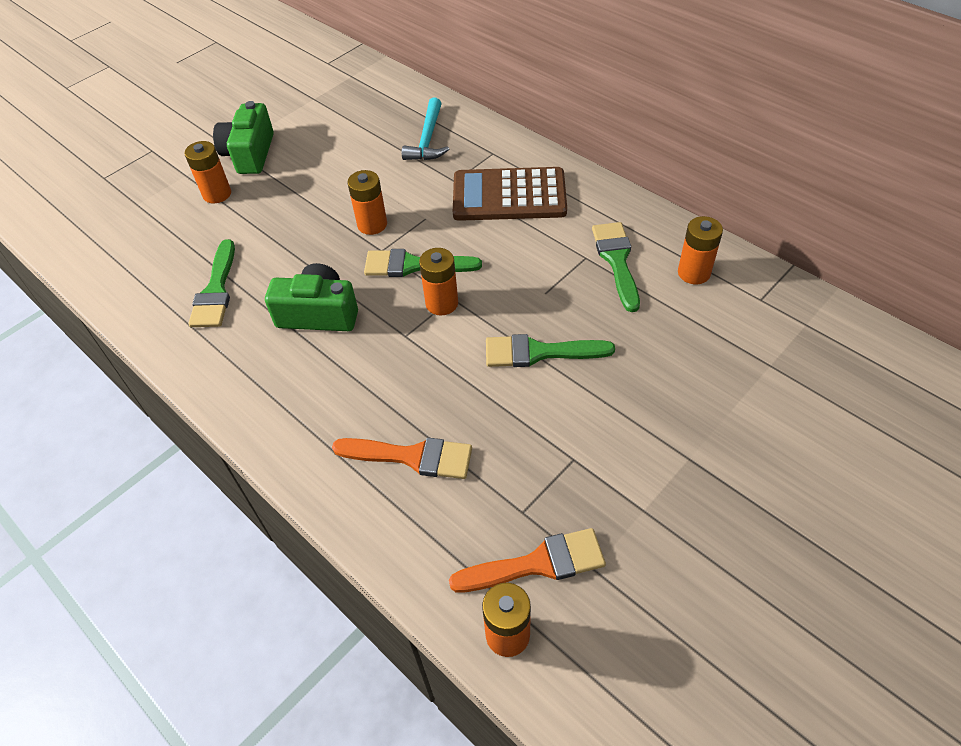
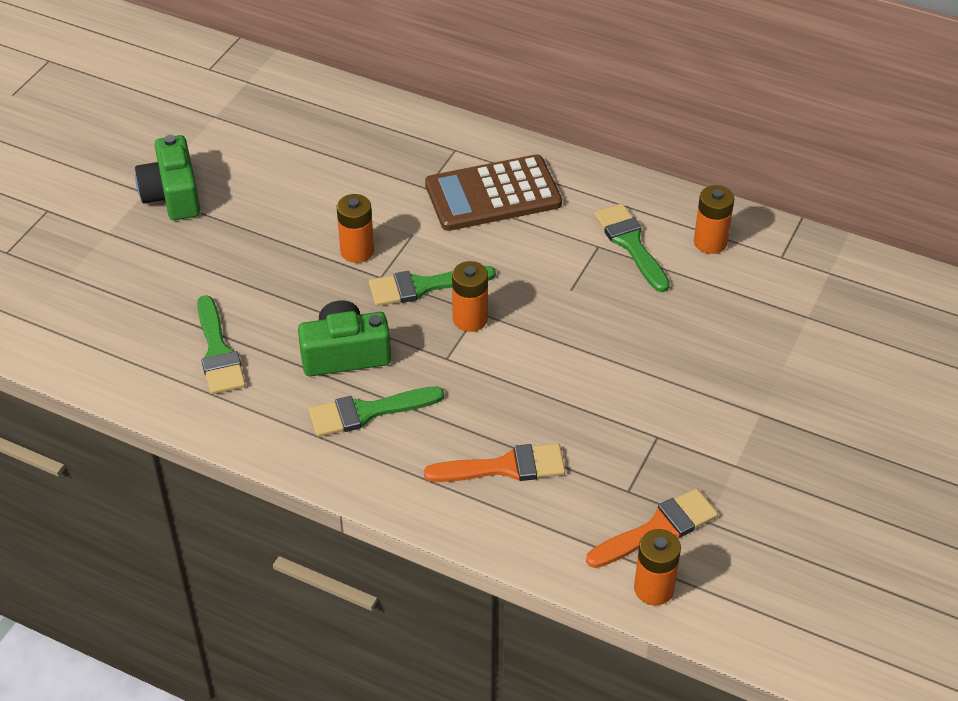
camera: 20 degrees left, 5 degrees down
(217, 194) = (159, 248): orange battery -> none
(428, 139) = (375, 145): turquoise hammer -> none
(539, 352) = (588, 348): green brush -> green brush (367, 412)

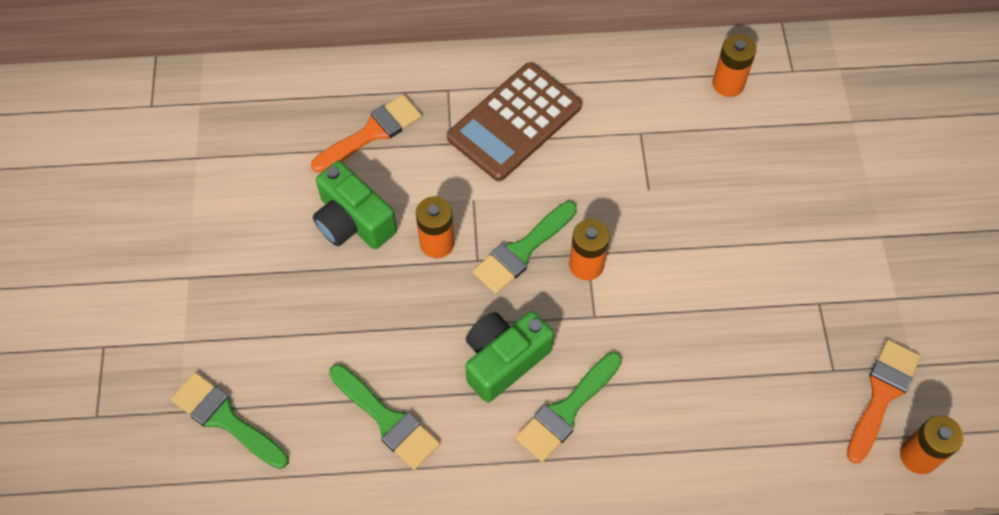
camera: 30 degrees left, 15 degrees up
(172, 195) = (218, 267): green camera -> green camera (353, 221)
(505, 467) = (720, 403): orange brush -> orange brush (372, 133)
(630, 244) = (665, 117): green brush -> green brush (225, 419)

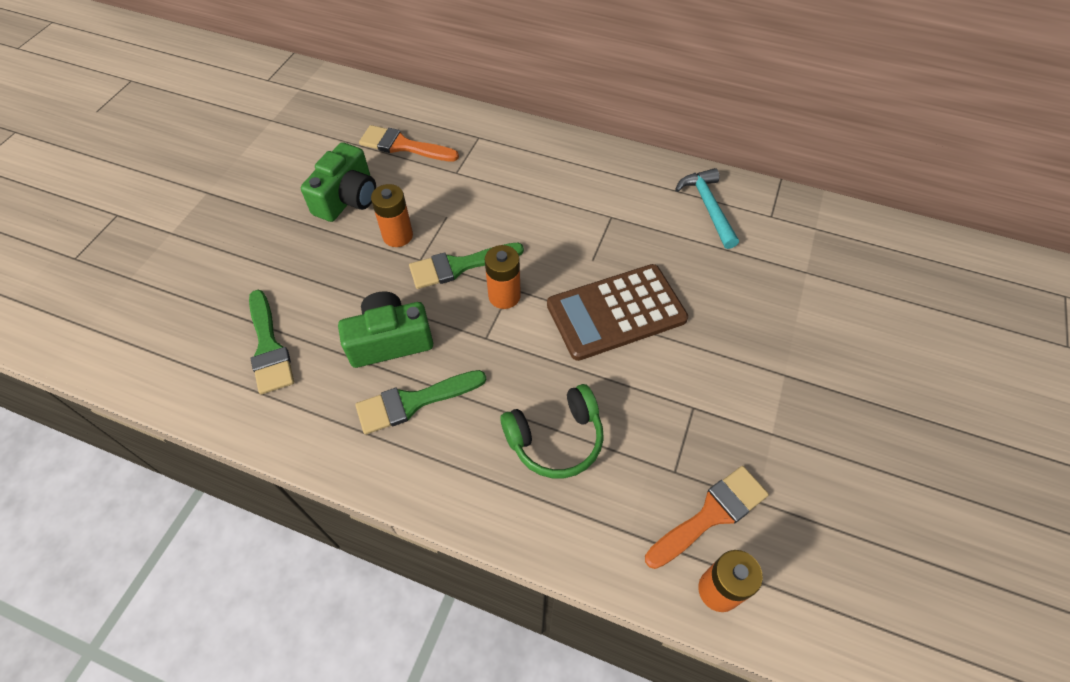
camera: 25 degrees right, 5 degrees down
(225, 419) = (156, 296): green brush -> none
(353, 221) = (347, 198): green camera -> green camera turned 135 degrees counterclockwise
(372, 133) = (403, 146): orange brush -> orange brush turned 150 degrees counterclockwise
(514, 122) = (514, 175): brown calculator -> brown calculator (616, 312)
(716, 387) = (556, 439): none -> green headphones
(728, 84) = (707, 207): orange battery -> turquoise hammer

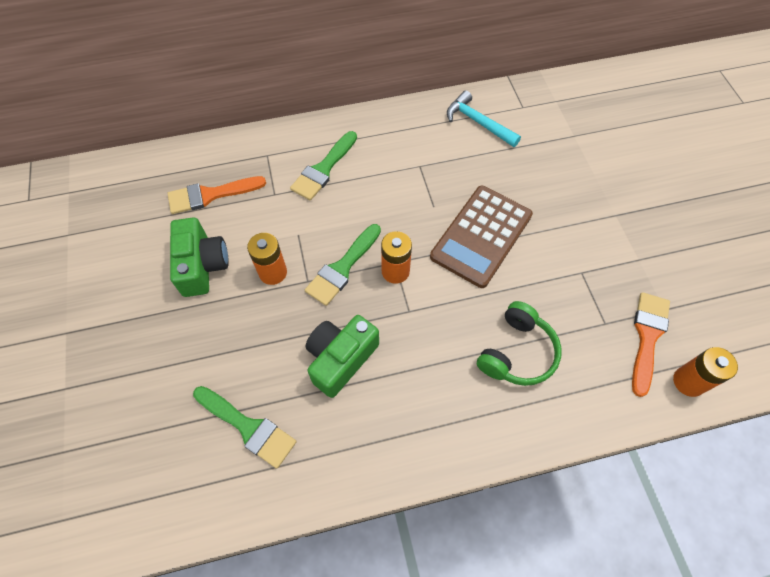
camera: 35 degrees left, 5 degrees up
(413, 402) = (399, 393): green brush -> green brush (323, 169)

